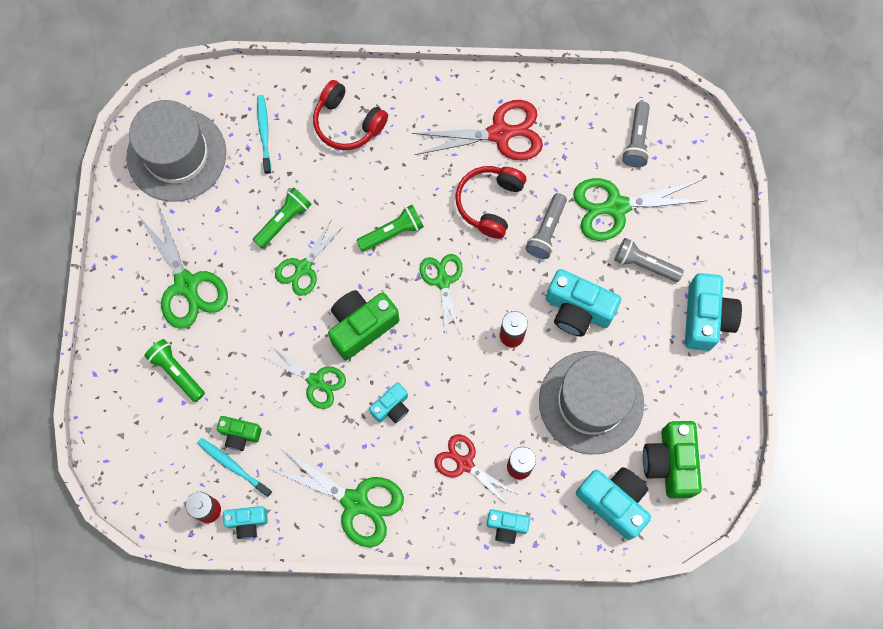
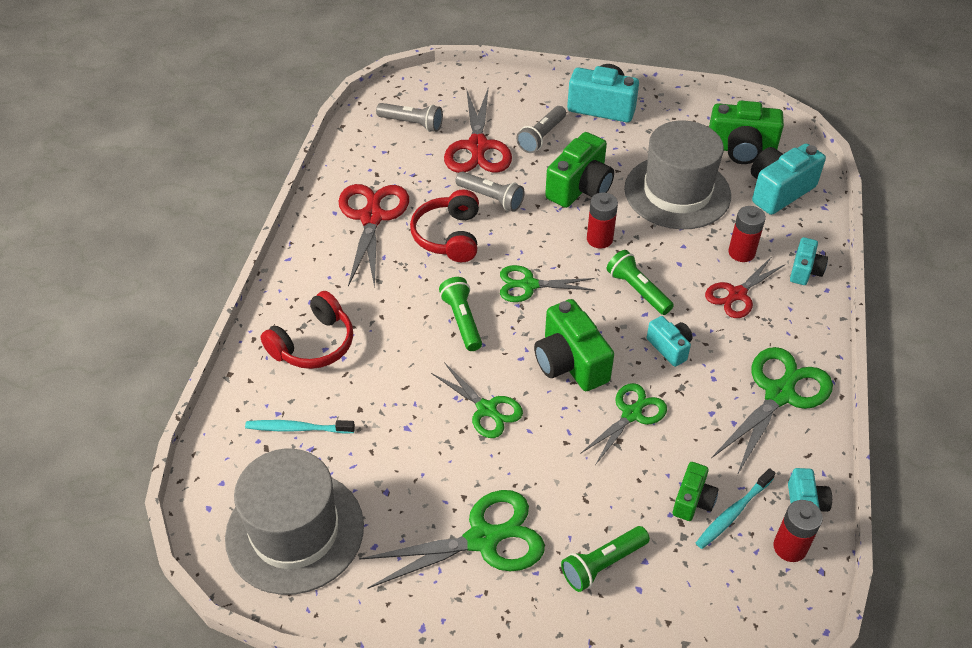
camera: 80 degrees left, 25 degrees down
(284, 221) = (421, 421): green flashlight -> green flashlight (637, 290)
(489, 203) = (448, 236): red headphones -> red headphones turned 60 degrees clockwise
(578, 310) = (580, 188): turquoise camera -> green camera
(616, 207) = (477, 146): green scissors -> red scissors

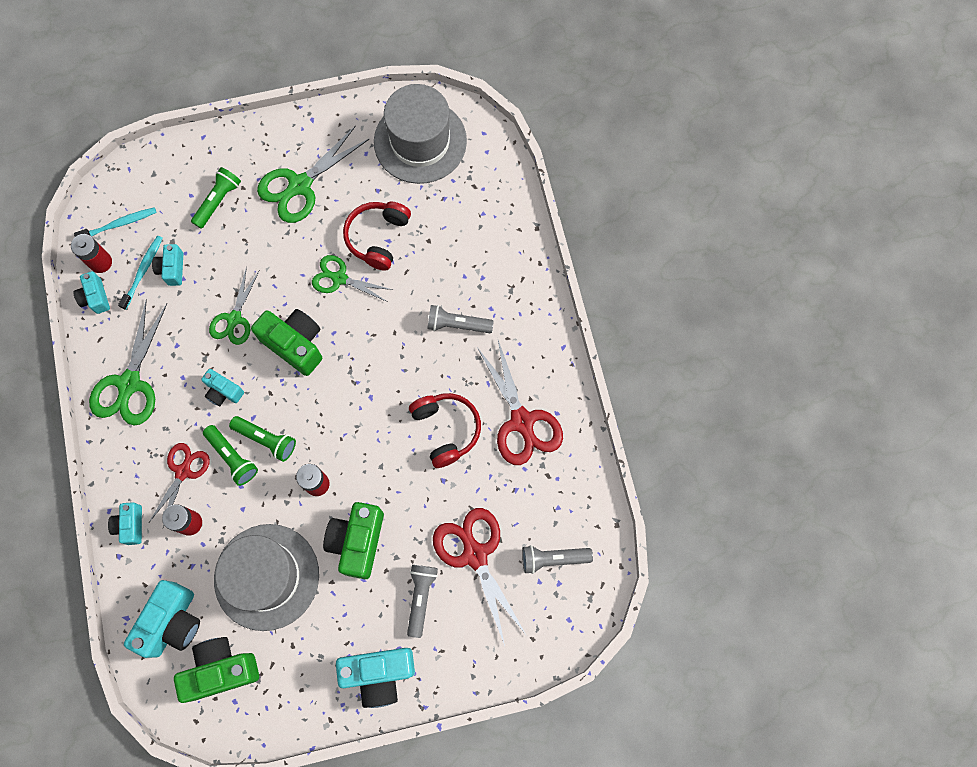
camera: 155 degrees right, 25 degrees up
(297, 428) = (462, 208): turquoise toothbrush -> turquoise toothbrush (119, 224)
(314, 344) = (492, 278): red headphones -> red headphones (378, 238)
(462, 320) = (393, 347): green flashlight -> green flashlight (232, 457)
(491, 198) = (431, 491): grey flashlight -> grey flashlight (457, 324)
(529, 285) = (356, 406): green scissors -> none
(693, 500) = (172, 269): green camera -> turquoise camera

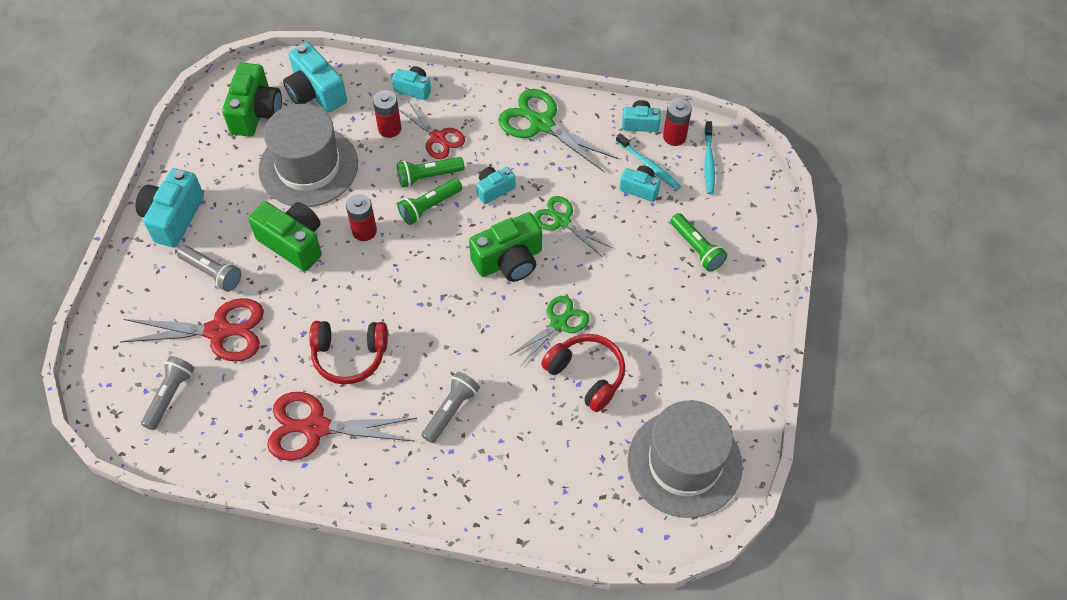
camera: 115 degrees right, 15 degrees down
(300, 185) = (682, 325): green scissors -> none

